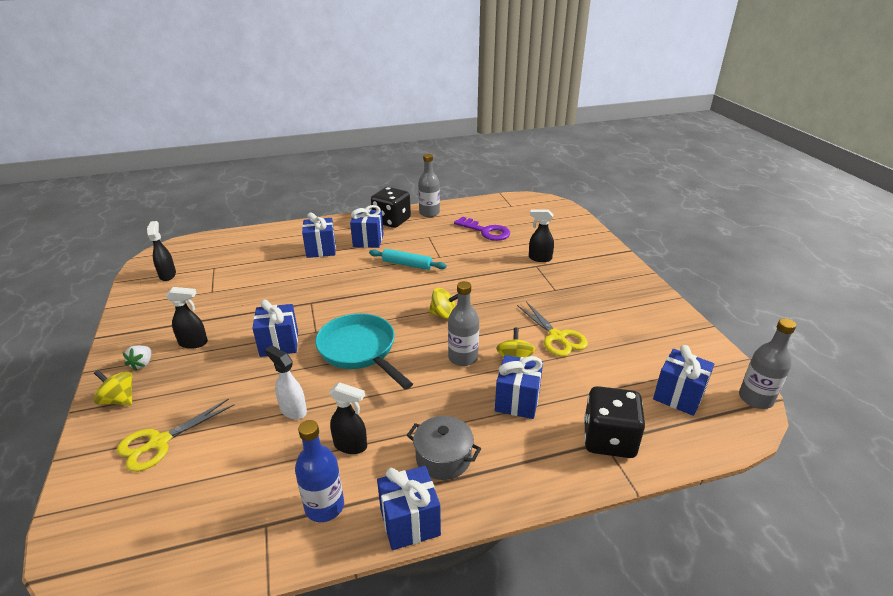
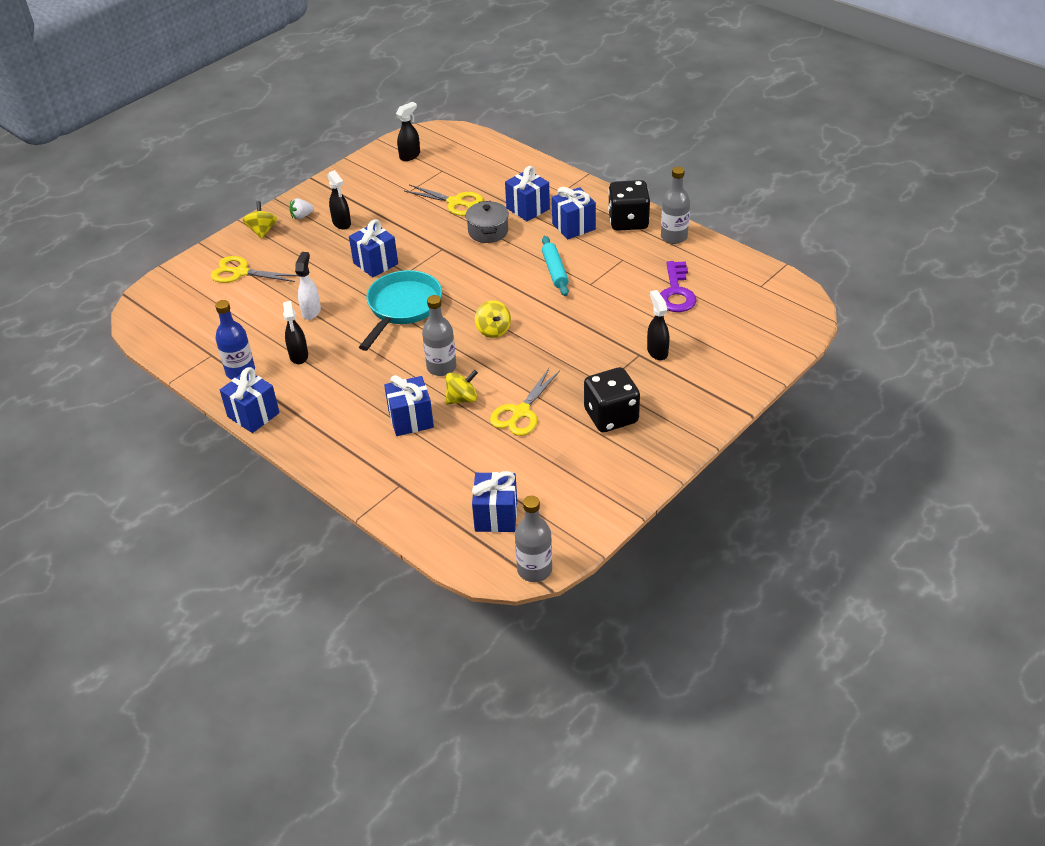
camera: 60 degrees right, 10 degrees up
(263, 276) = (455, 202): none -> yellow scissors
(443, 458) = (319, 405): grey pot -> grey pot (488, 231)
(609, 439) = (404, 487): black dice -> black dice (611, 416)

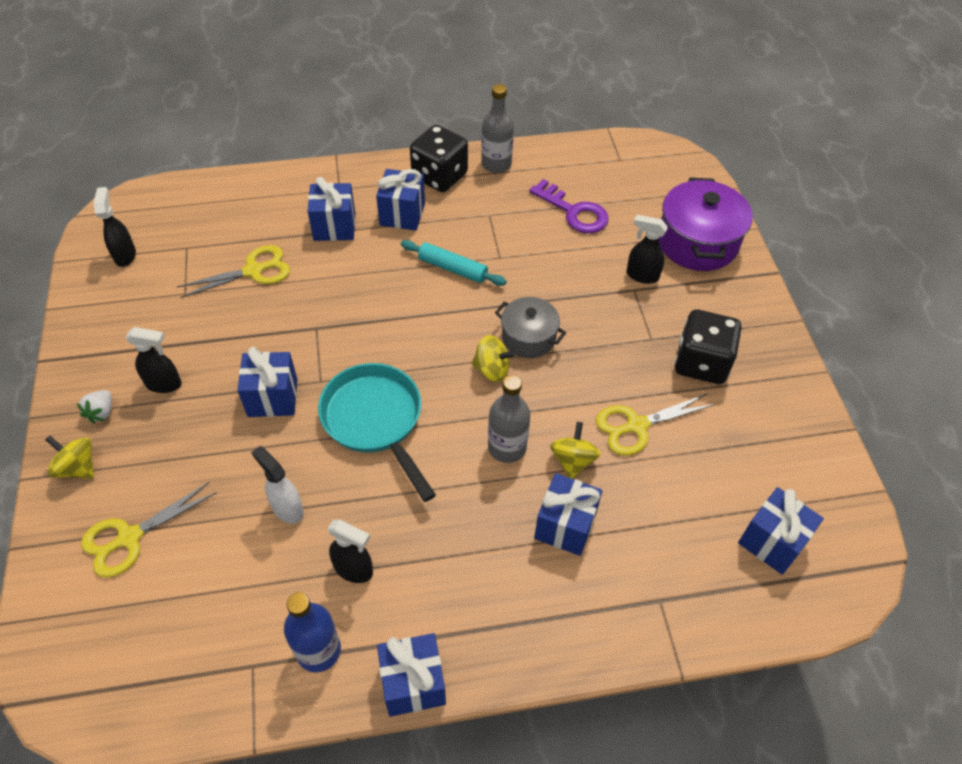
camera: 55 degrees left, 10 degrees up
(488, 231) = (333, 276): grey pot -> grey pot (528, 337)
(521, 412) = (636, 426): yellow scissors -> yellow scissors turned 90 degrees clockwise
(534, 569) = (870, 557): grey bottle -> none
(726, 362) = (697, 242): none -> purple pot

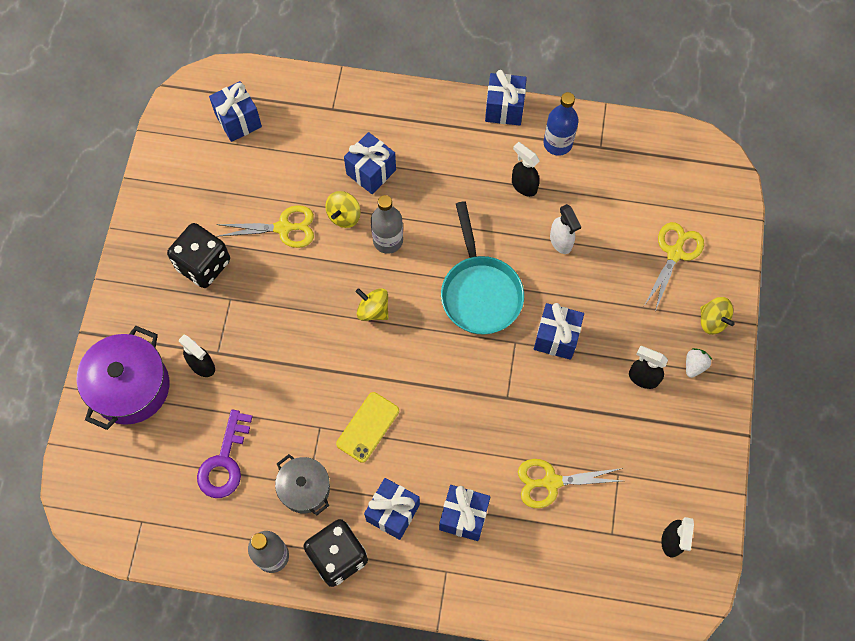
camera: 160 degrees left, 15 degrees up
(129, 538) = (675, 253): yellow scissors -> yellow scissors turned 45 degrees counterclockwise
(452, 268) = (368, 427): turquoise rolling pin -> yellow phone
(528, 337) = (331, 331): grey pot -> grey pot (305, 489)
(574, 212) = (224, 462): purple key -> purple key turned 135 degrees counterclockwise

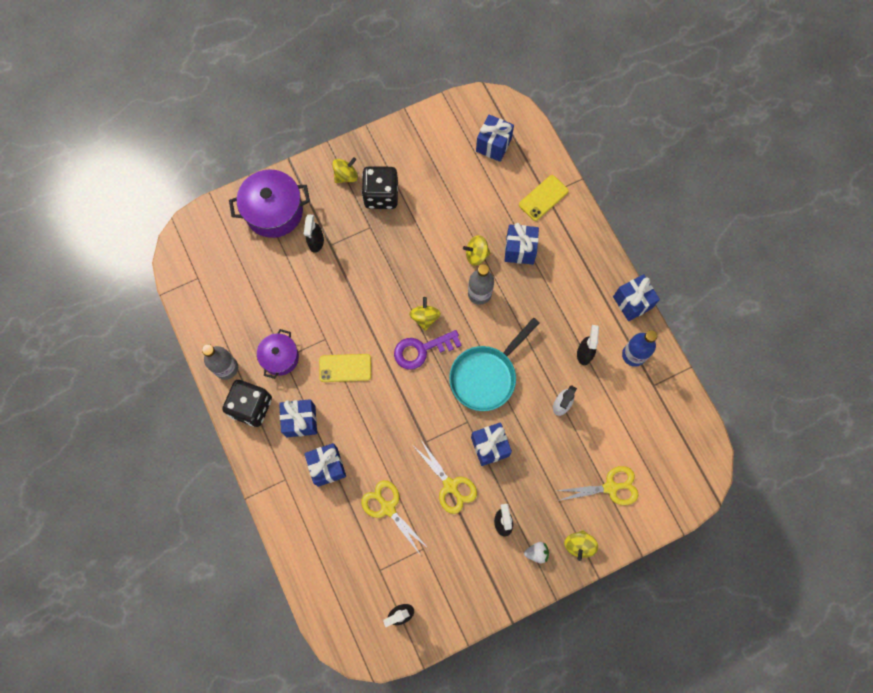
camera: 55 degrees right, 5 degrees up
(151, 285) = (346, 176): none -> yellow spinning top
(224, 462) = (265, 299): purple key -> purple key (421, 350)
(283, 228) = (440, 224): yellow scissors -> yellow scissors (450, 486)
(305, 489) = (280, 357): grey pot -> purple pot
(333, 114) = (543, 198): none -> yellow phone

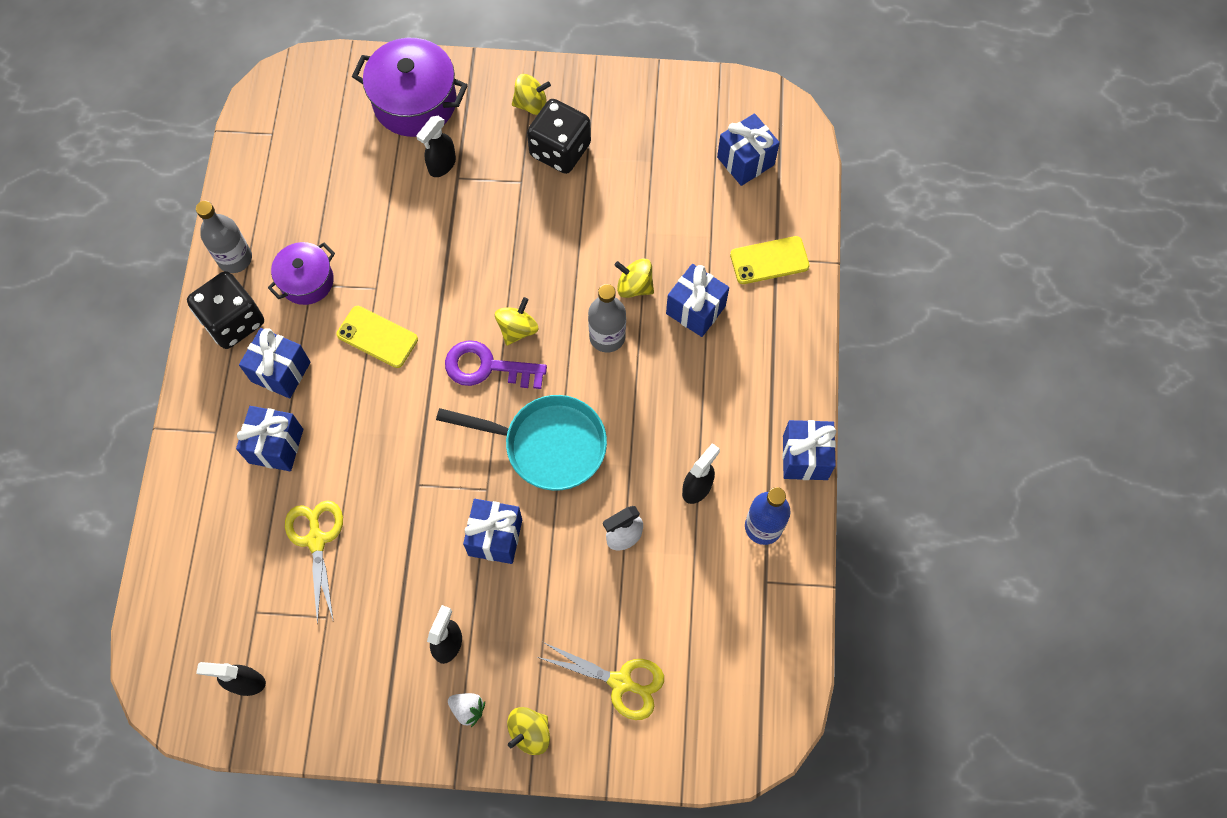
camera: 30 degrees right, 5 degrees down
(450, 486) = (412, 558): yellow scissors -> none
(486, 376) = (548, 445): turquoise pan -> turquoise pan turned 150 degrees counterclockwise

